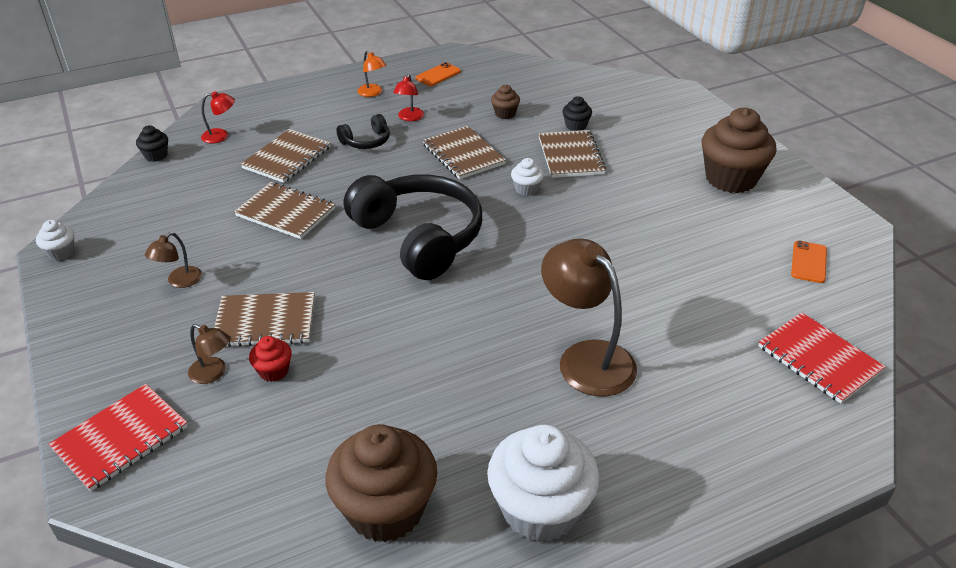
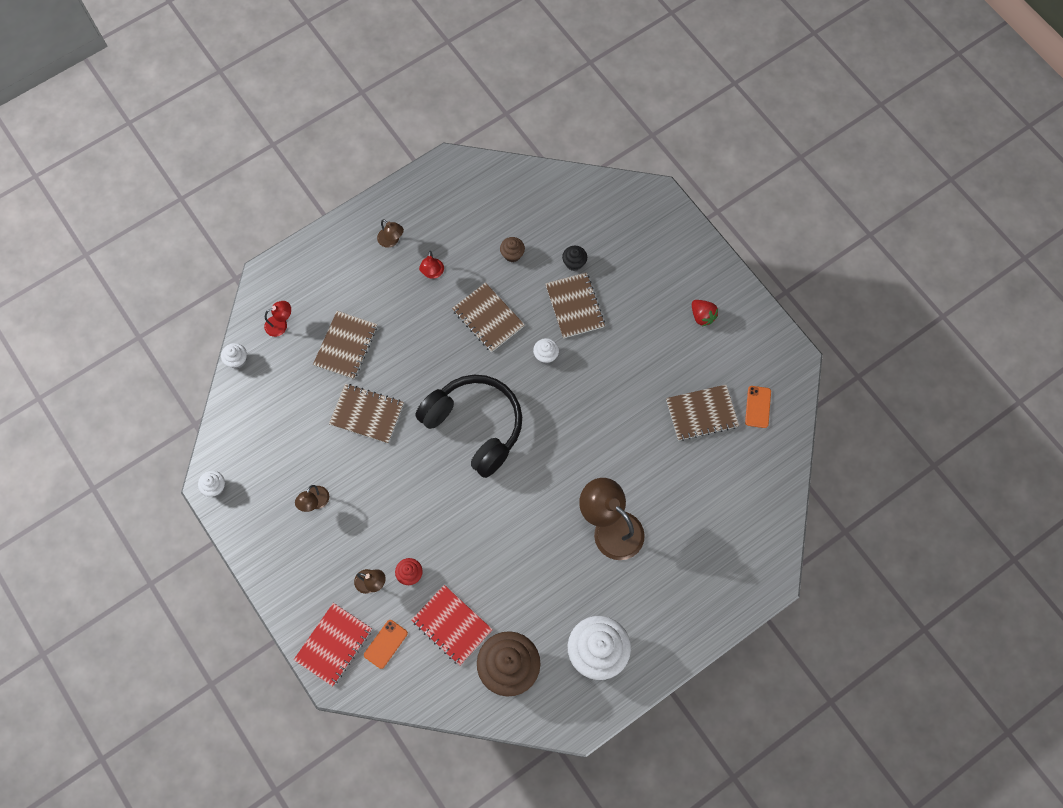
camera: 10 degrees left, 30 degrees up
(156, 155) = (237, 360): black cupcake -> white cupcake
(265, 322) = (389, 531): brown notebook -> brown notebook (701, 413)
(366, 141) = (404, 313): black headphones -> none
(372, 93) = (391, 241): orange lamp -> brown lamp
(438, 75) = (443, 203): orange phone -> orange phone (385, 644)
(730, 179) = (702, 316): brown cupcake -> red strawberry
(818, 359) = (760, 503): red notebook -> red notebook (452, 625)

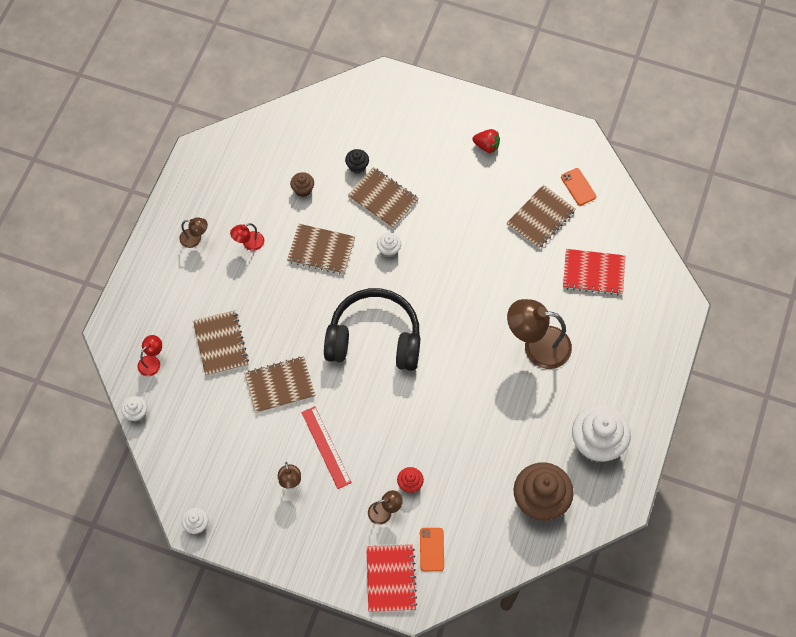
camera: 35 degrees left, 5 degrees down
(365, 493) = (326, 447): none -> red ruler
(432, 273) = (249, 243): red lamp -> red lamp turned 90 degrees clockwise
(452, 625) = (472, 500): red notebook -> red notebook (593, 273)

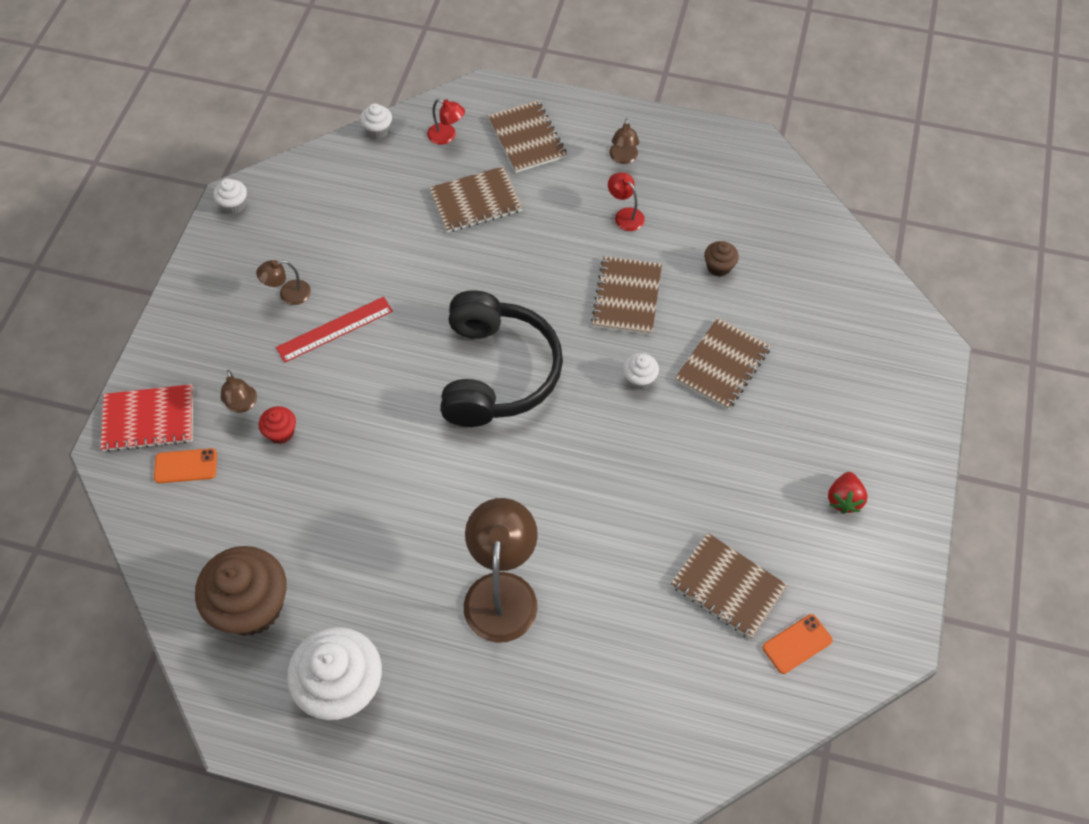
camera: 85 degrees right, 5 degrees down
(280, 385) = (421, 270): brown notebook -> brown notebook (527, 138)
(357, 166) = (770, 328): black cupcake -> none
(593, 273) = (639, 674): red notebook -> none

